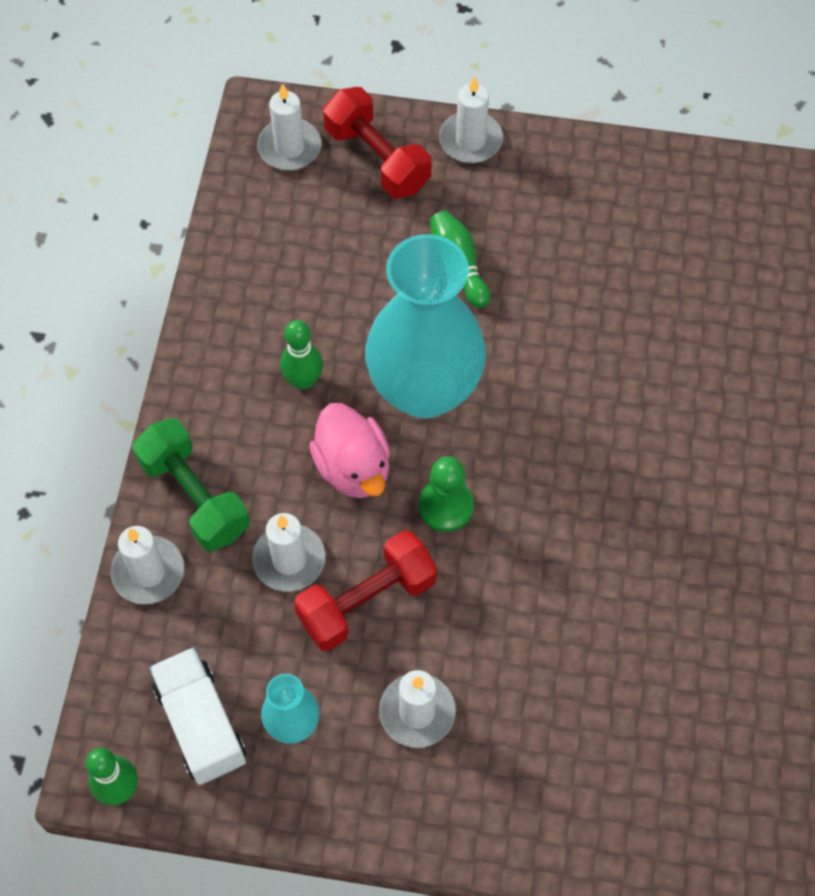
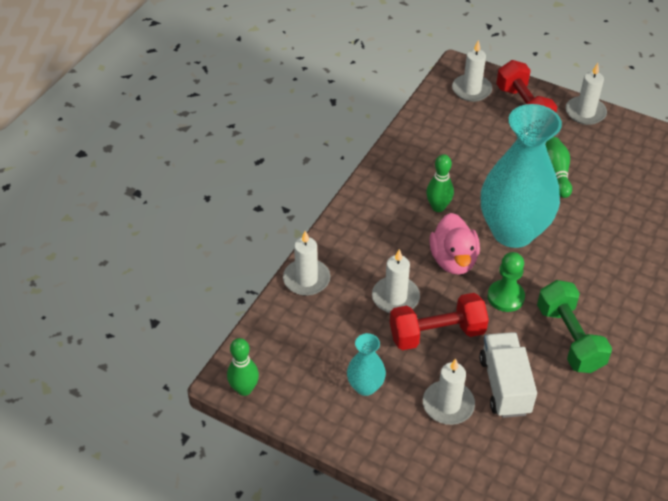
camera: 20 degrees right, 15 degrees down
(194, 496) = (349, 248): green dumbbell -> green dumbbell (569, 338)
(201, 724) = (307, 369): white truck -> white truck (504, 385)

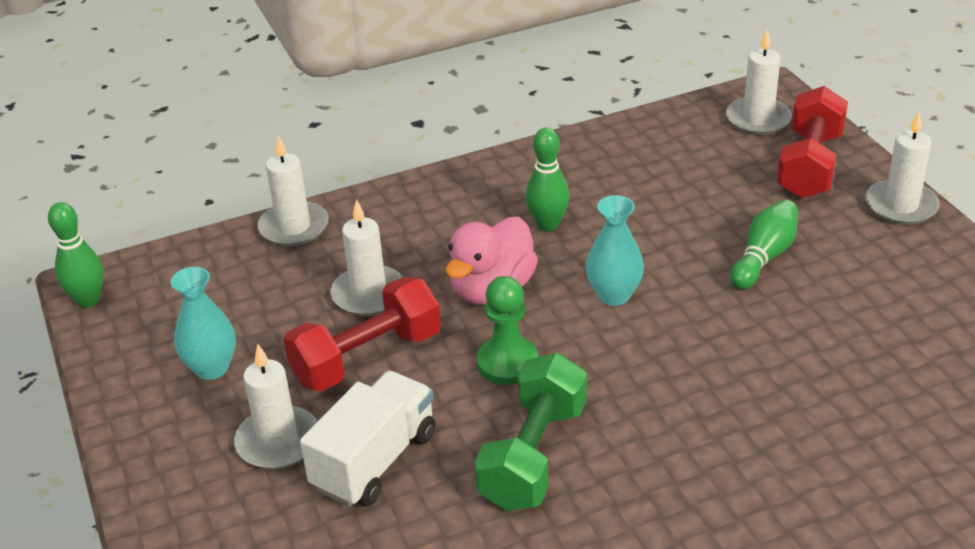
camera: 40 degrees right, 10 degrees down
(437, 333) = (367, 357): red dumbbell -> red dumbbell turned 60 degrees counterclockwise
(513, 231) = (614, 295): turquoise vase -> turquoise vase, size x0.45

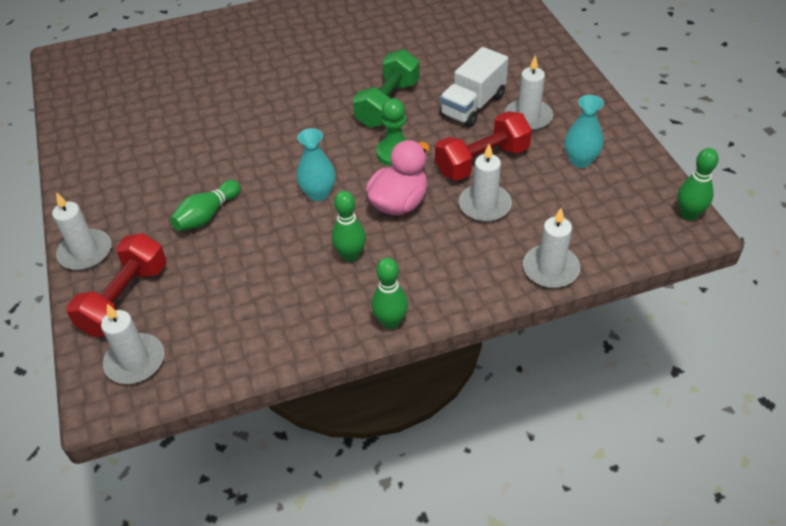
camera: 175 degrees left, 10 degrees up
(487, 167) = (390, 322): none -> green bowling pin

